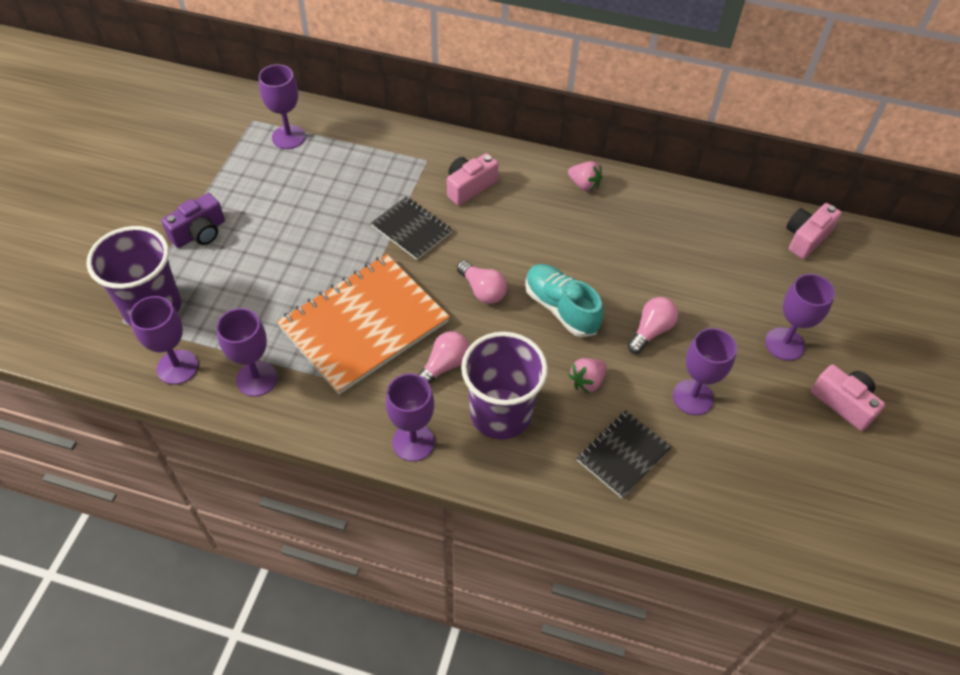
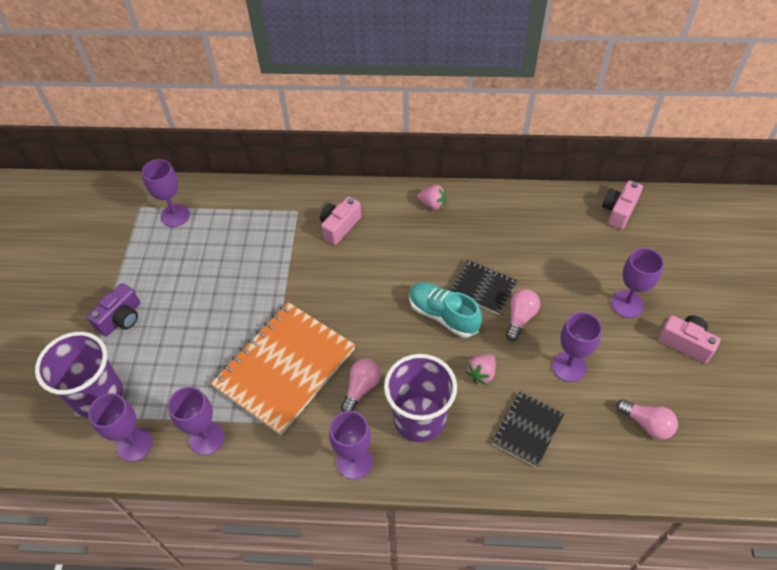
camera: 10 degrees left, 0 degrees up
(411, 229) = (301, 274): black notebook -> black notebook (482, 288)
(482, 290) = (375, 314): pink light bulb -> pink light bulb (646, 424)

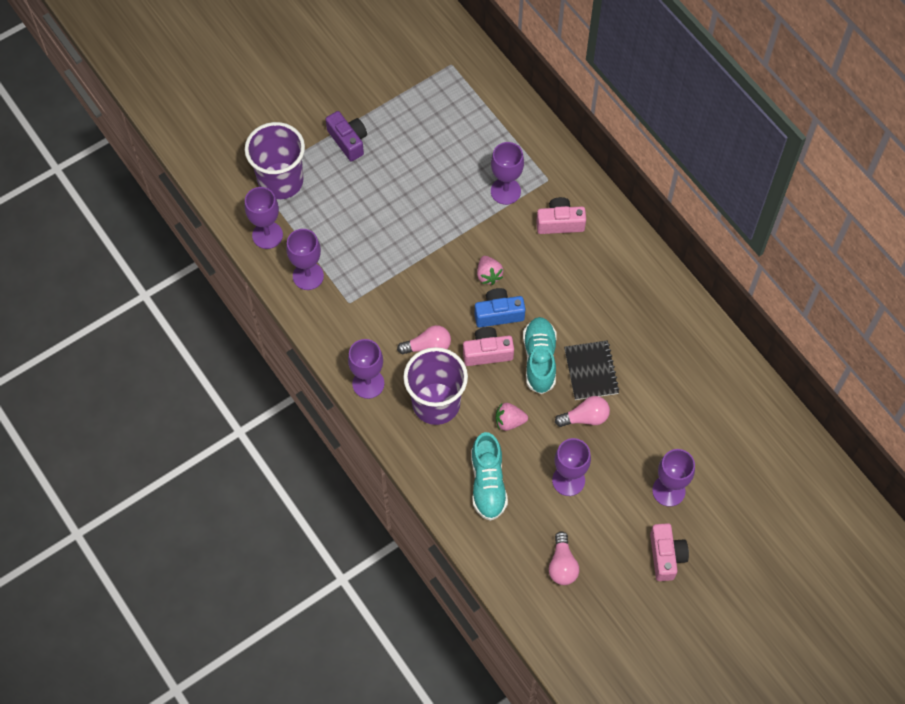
camera: 50 degrees right, 10 degrees up
(121, 318) = (348, 141): purple camera -> purple camera turned 120 degrees counterclockwise
(175, 215) = (465, 96): purple goblet -> purple goblet (505, 191)
(285, 368) = (401, 283): orange notebook -> none
(378, 316) = (498, 314): none -> blue camera
(432, 204) = (645, 276): pink strawberry -> pink strawberry (488, 275)
(527, 430) = (488, 483): black notebook -> turquoise shoe
(619, 211) = (770, 429): pink camera -> pink camera (487, 352)

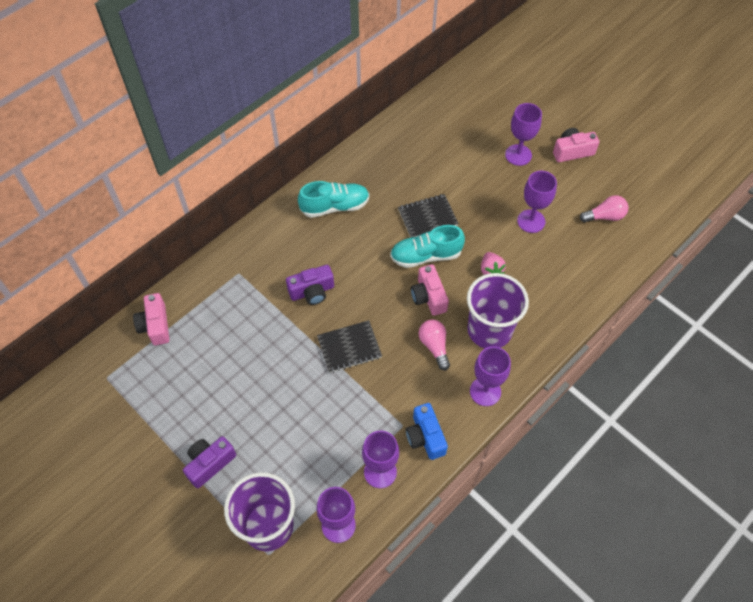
camera: 100 degrees left, 5 degrees down
(442, 269) = (349, 347): none -> black notebook
(488, 275) = (349, 307): pink strawberry -> none
(488, 483) = (552, 278): turquoise shoe -> turquoise shoe (335, 206)
(498, 314) = (387, 293): blue camera -> blue camera (425, 437)
(505, 191) = (255, 306): purple goblet -> none
(513, 244) = (312, 291): none -> purple camera
(560, 223) = (284, 258): pink camera -> pink camera (155, 325)
(585, 417) = (471, 216): pink light bulb -> none

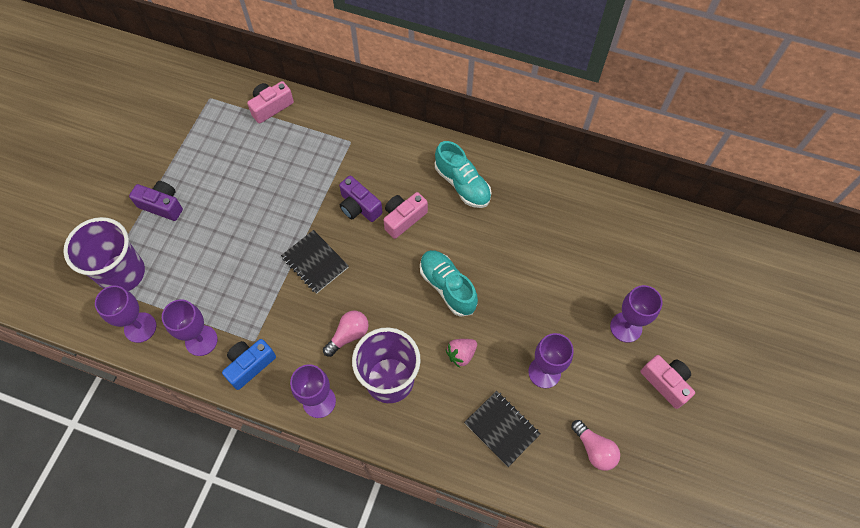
camera: 65 degrees right, 5 degrees up
(427, 217) = (494, 270): black notebook -> black notebook (501, 429)
(428, 297) = (401, 308): pink camera -> pink camera (403, 218)

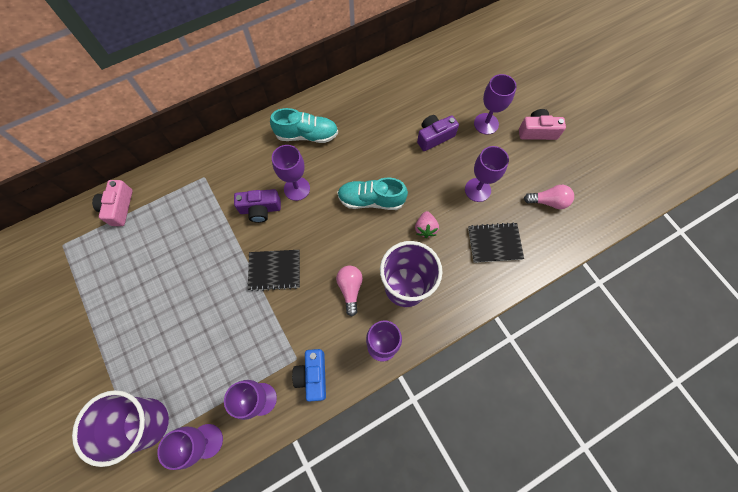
camera: 50 degrees left, 5 degrees up
(162, 205) = (118, 348): purple camera -> purple camera (434, 137)
(403, 218) = (297, 188): pink camera -> purple goblet

